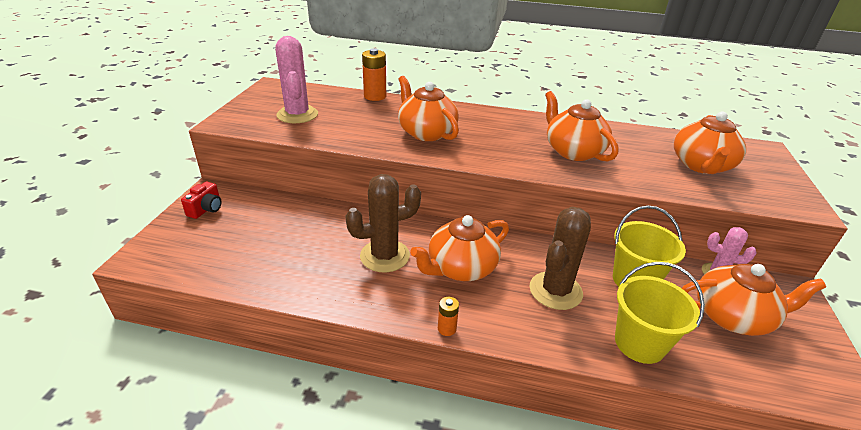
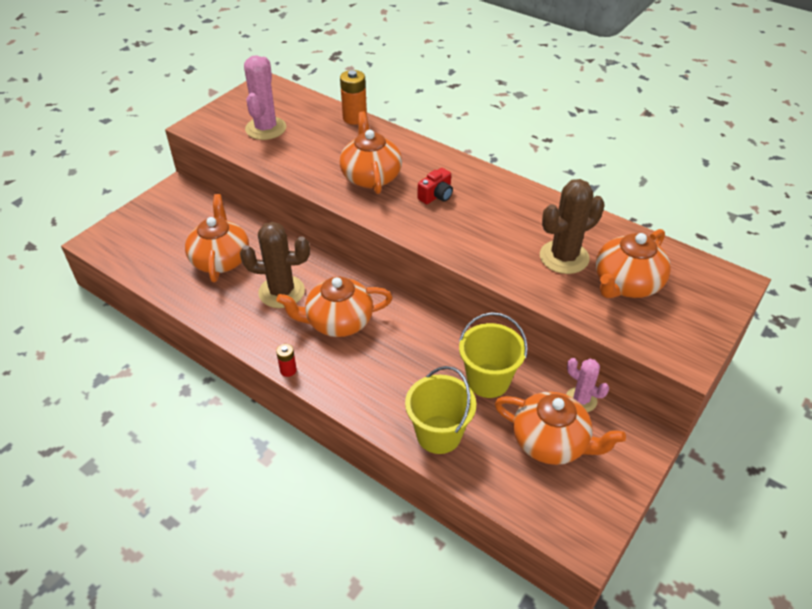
camera: 25 degrees right, 10 degrees up
(206, 209) = (164, 207): red camera -> red camera (436, 196)
(447, 328) = (288, 370): orange battery -> red battery
(555, 291) = (405, 367): brown cactus -> brown cactus (564, 257)
(573, 151) = (500, 233): orange teapot -> orange teapot (220, 259)

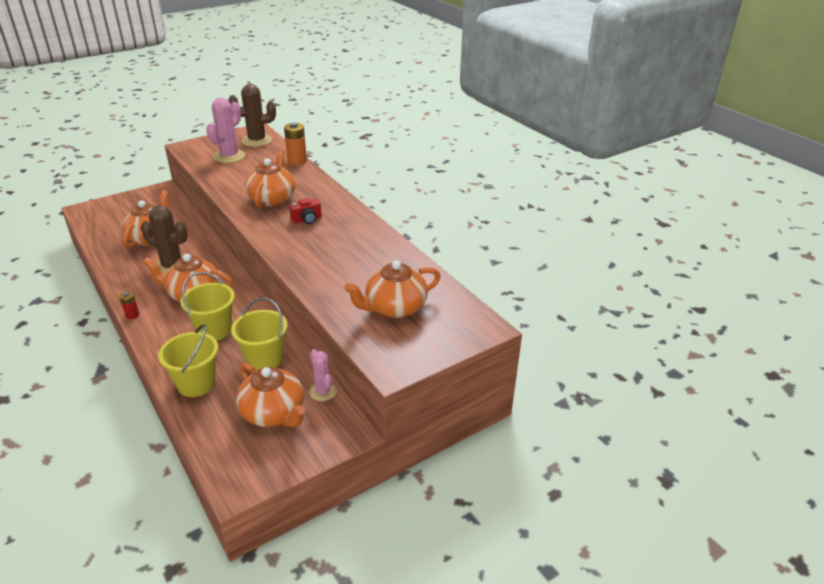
camera: 20 degrees right, 10 degrees down
(402, 361) = (214, 330): none -> yellow bucket
(564, 257) = (363, 279): brown cactus -> brown cactus (257, 140)

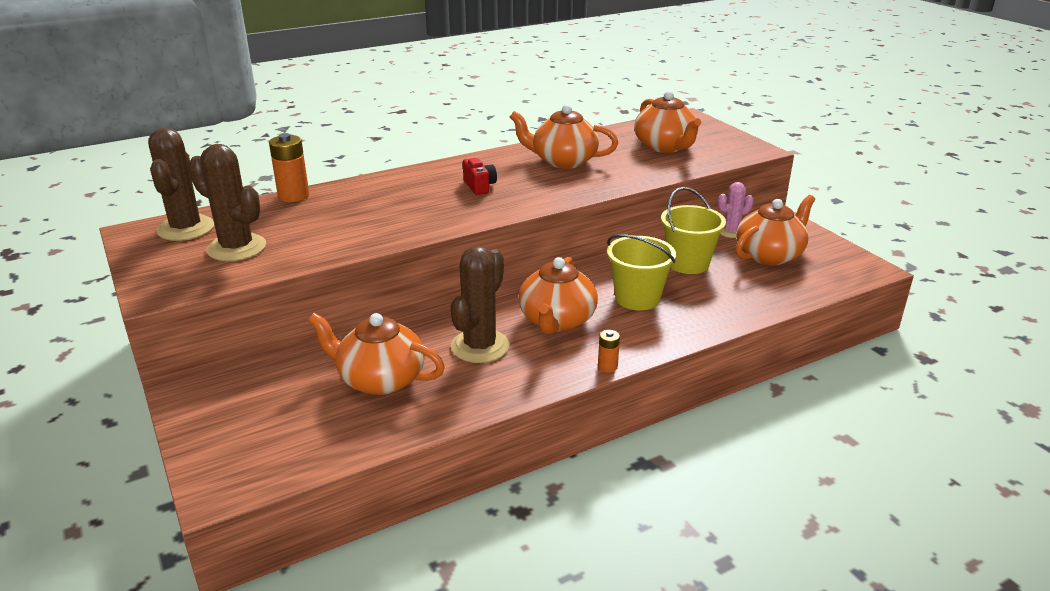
camera: 85 degrees left, 5 degrees down
(132, 315) = (607, 366): red battery -> orange battery
(196, 383) = (739, 301): yellow bucket -> none
(229, 156) = (236, 248): pink cactus -> brown cactus
(272, 198) = (411, 209): orange teapot -> orange teapot (563, 161)

